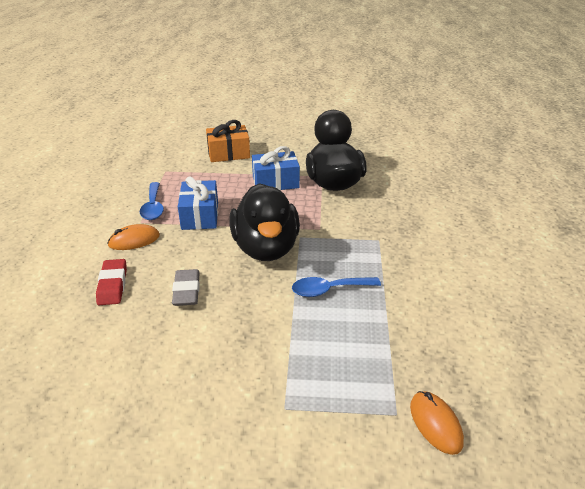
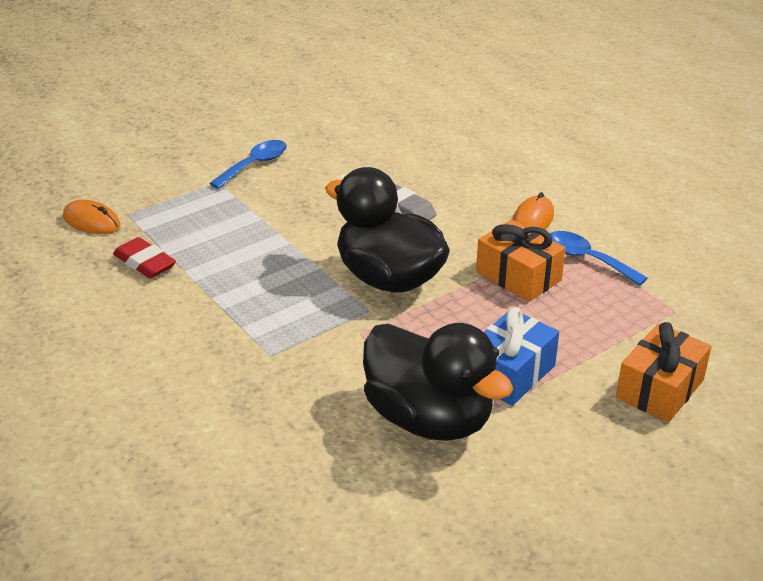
camera: 140 degrees right, 0 degrees up
(112, 285) = (474, 182): red eraser -> red eraser (145, 263)
(200, 216) = (518, 276): blue gift -> orange gift
(329, 290) = (270, 271): blue spoon -> blue spoon (255, 165)

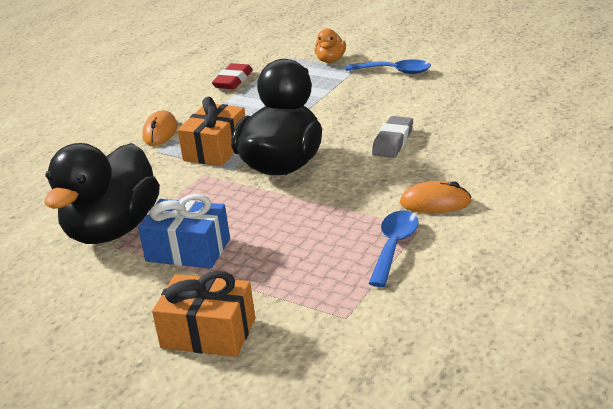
camera: 70 degrees right, 5 degrees down
(91, 221) = (267, 51): orange mouse -> orange mouse (160, 132)
(176, 190) = (330, 60): none -> orange duck
(518, 276) = (334, 219): orange gift -> orange gift (216, 149)

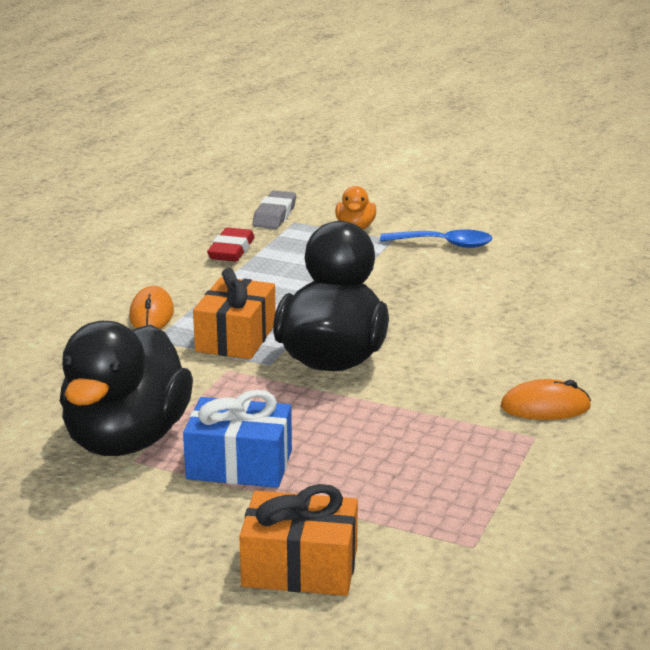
camera: 10 degrees left, 5 degrees down
(393, 141) = (468, 331): grey eraser -> grey eraser (274, 215)
(394, 246) = (509, 460): blue spoon -> none

